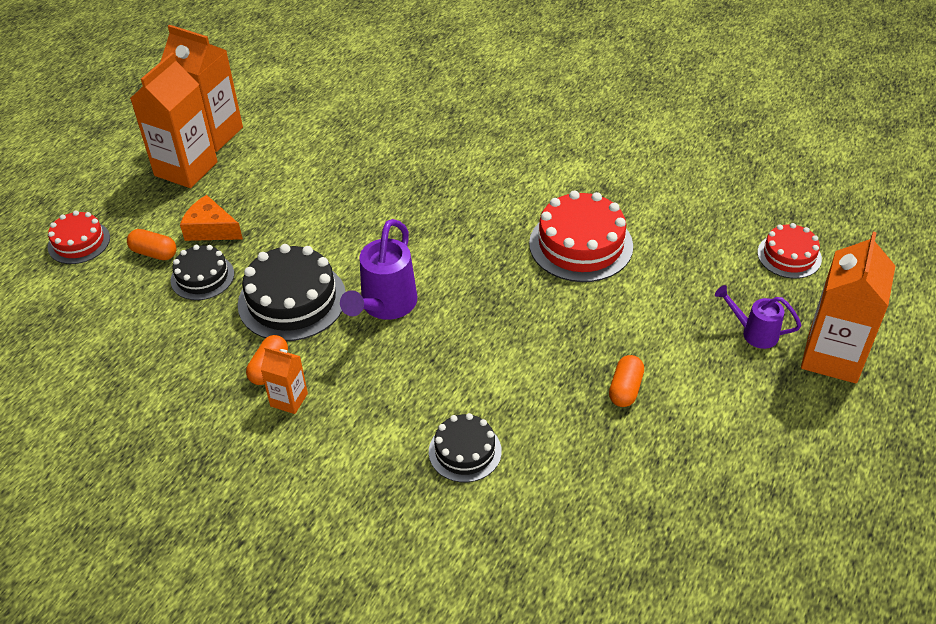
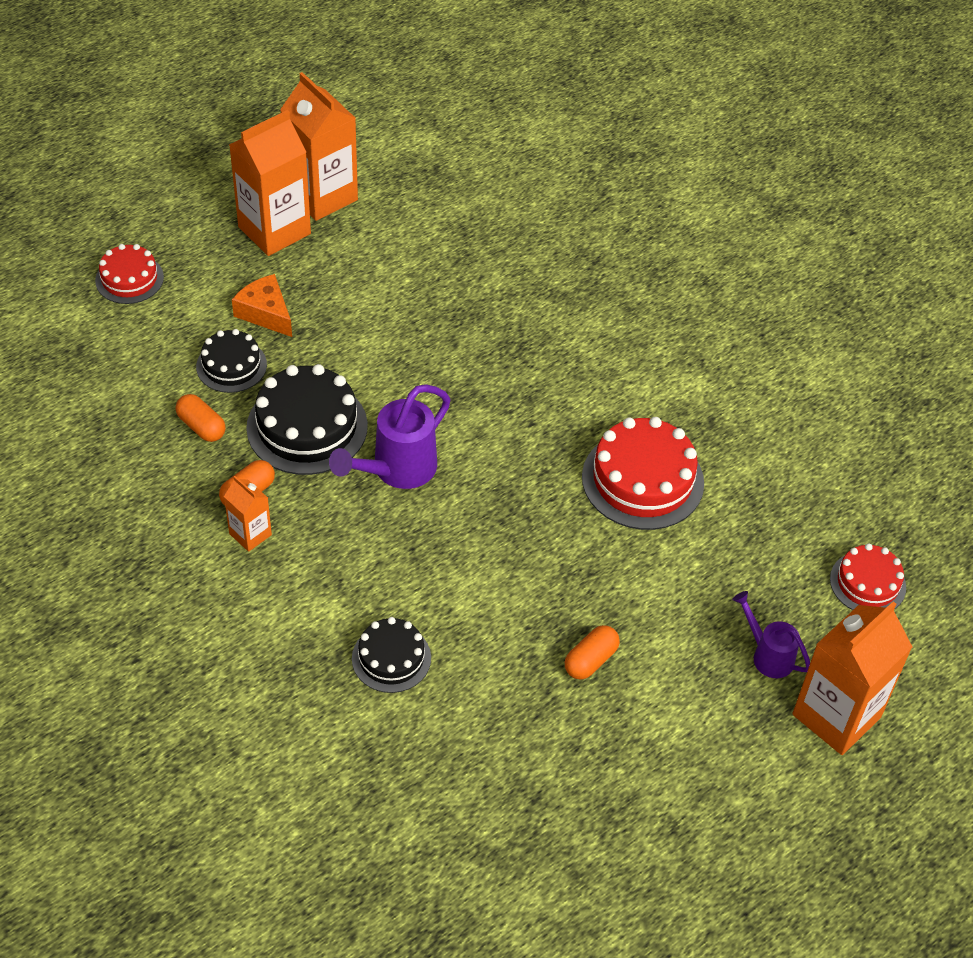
camera: 20 degrees right, 5 degrees up
(154, 253) = (197, 319): orange capsule -> orange capsule (201, 426)

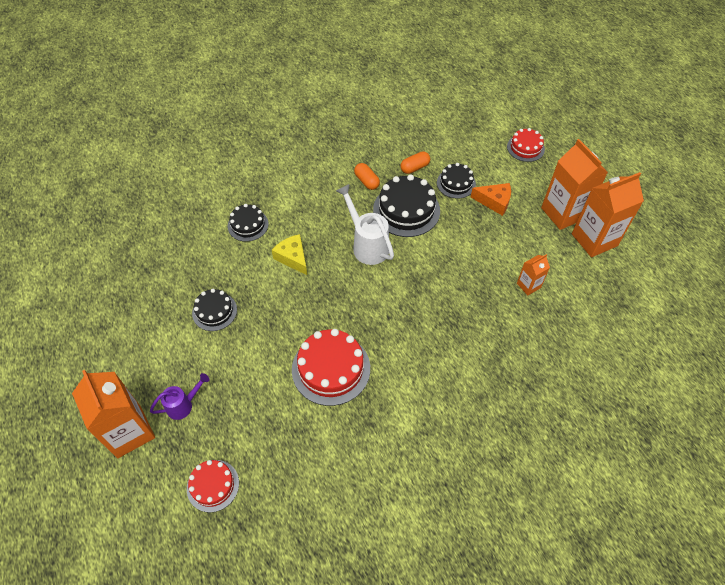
camera: 105 degrees right, 5 degrees up
(250, 534) = (340, 179): orange carton -> orange carton (528, 285)
(265, 313) = (494, 202): orange cheese -> orange cheese turned 45 degrees clockwise
(396, 471) = (367, 244): purple watering can -> white watering can
(450, 571) = (293, 258): none -> yellow cheese
(590, 660) = (214, 311): orange capsule -> black cake

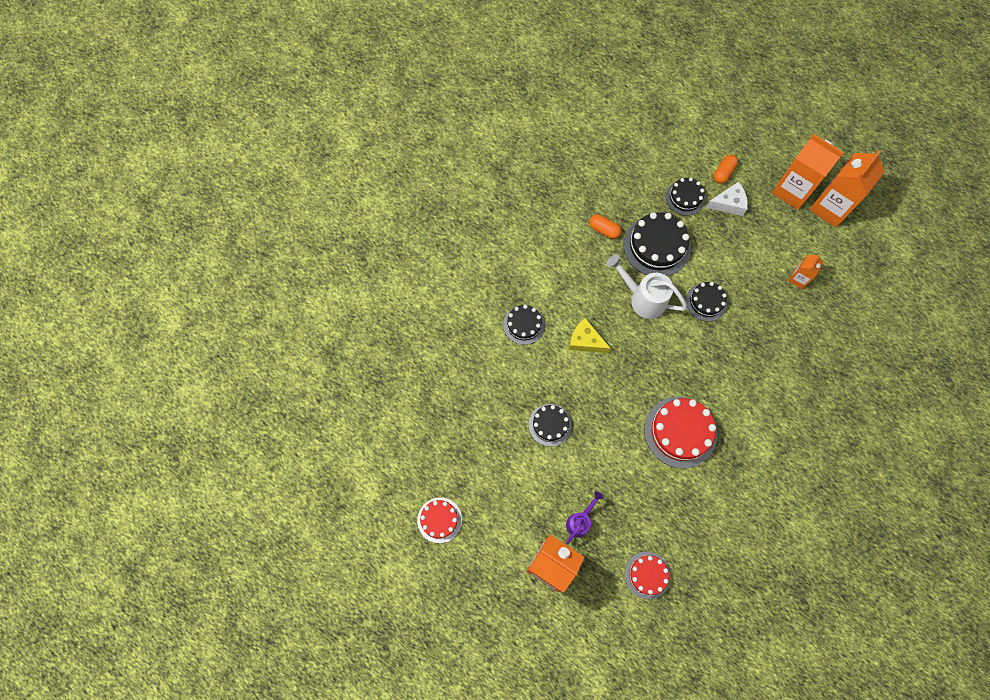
camera: 25 degrees left, 15 degrees up
(414, 168) = (639, 196): orange capsule -> orange capsule (723, 173)
(425, 270) = (706, 302): none -> black cake
(494, 202) = (728, 203): orange cheese -> white cheese
(525, 148) = (727, 130): red cake -> red cake (439, 520)

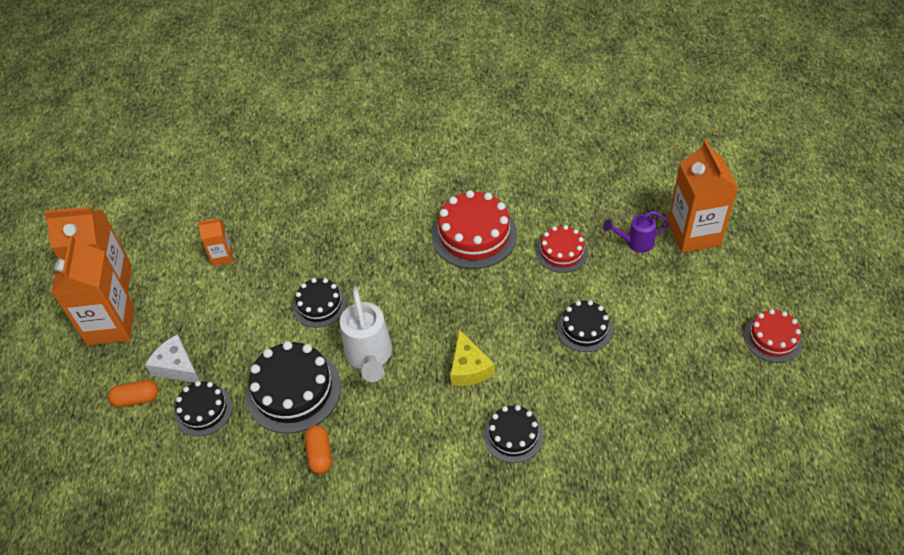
camera: 130 degrees left, 20 degrees down
(647, 575) = (617, 174): red cake -> red cake (561, 252)

